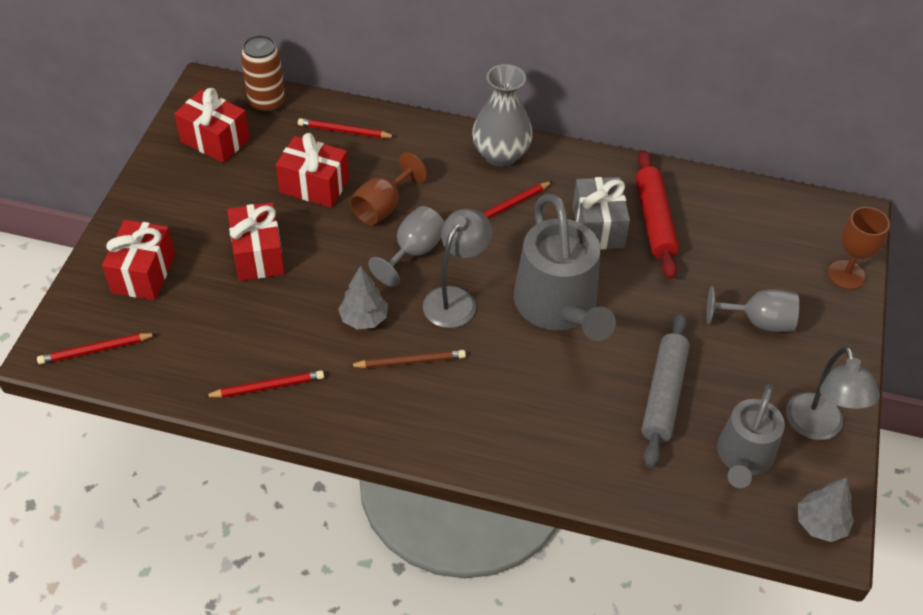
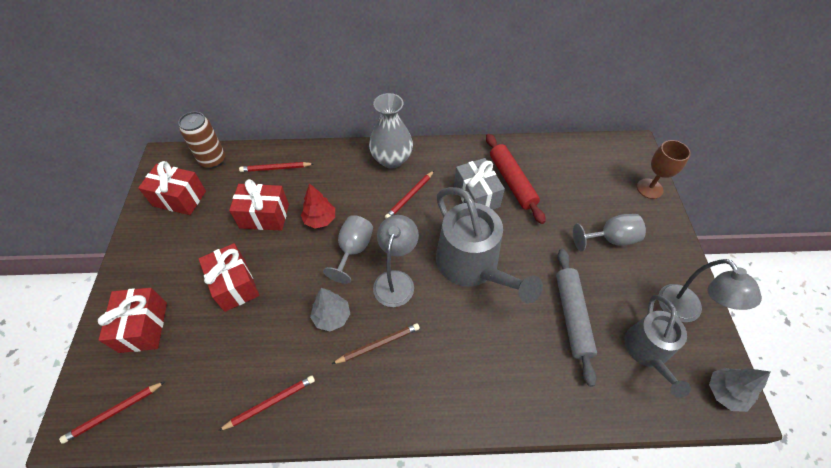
camera: 15 degrees left, 5 degrees up
(383, 207) = (320, 220): brown goblet -> red tree

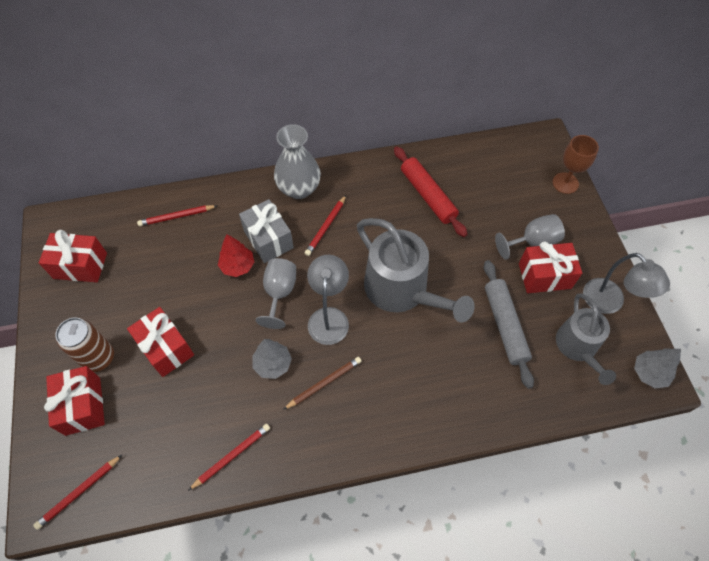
camera: 10 degrees left, 5 degrees up
(213, 160) = (104, 217): brown can -> brown can (99, 358)
(264, 216) = (178, 271): red gift -> red gift (544, 276)
(476, 196) = (394, 217): grey gift -> grey gift (268, 239)

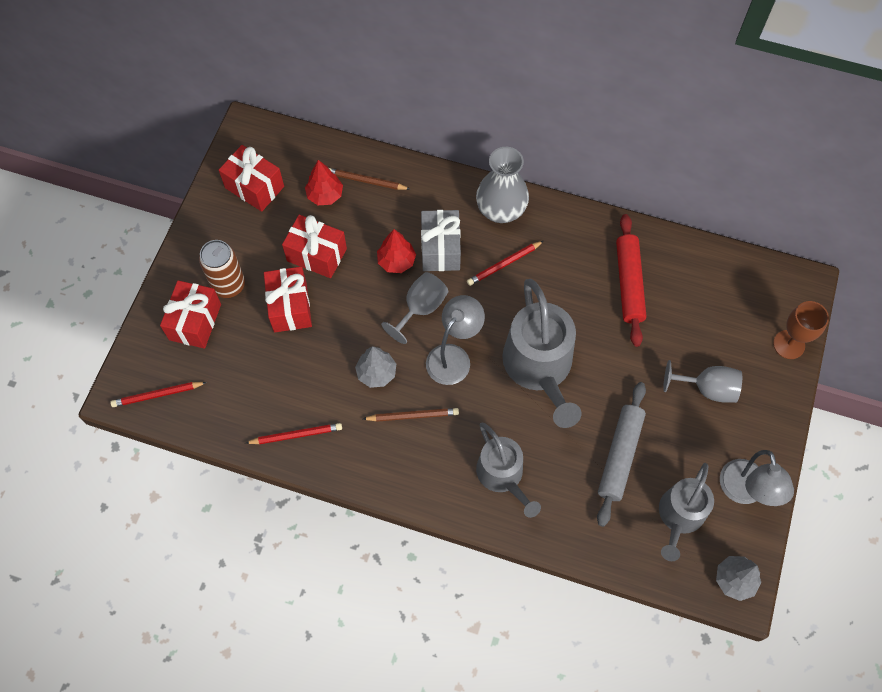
camera: 30 degrees right, 5 degrees up
(147, 243) = (325, 195): none -> red tree
(176, 217) = (366, 181): red pencil -> brown pencil
(427, 391) = (503, 475): none -> grey watering can
(544, 276) = (695, 429): red gift -> red gift (316, 255)

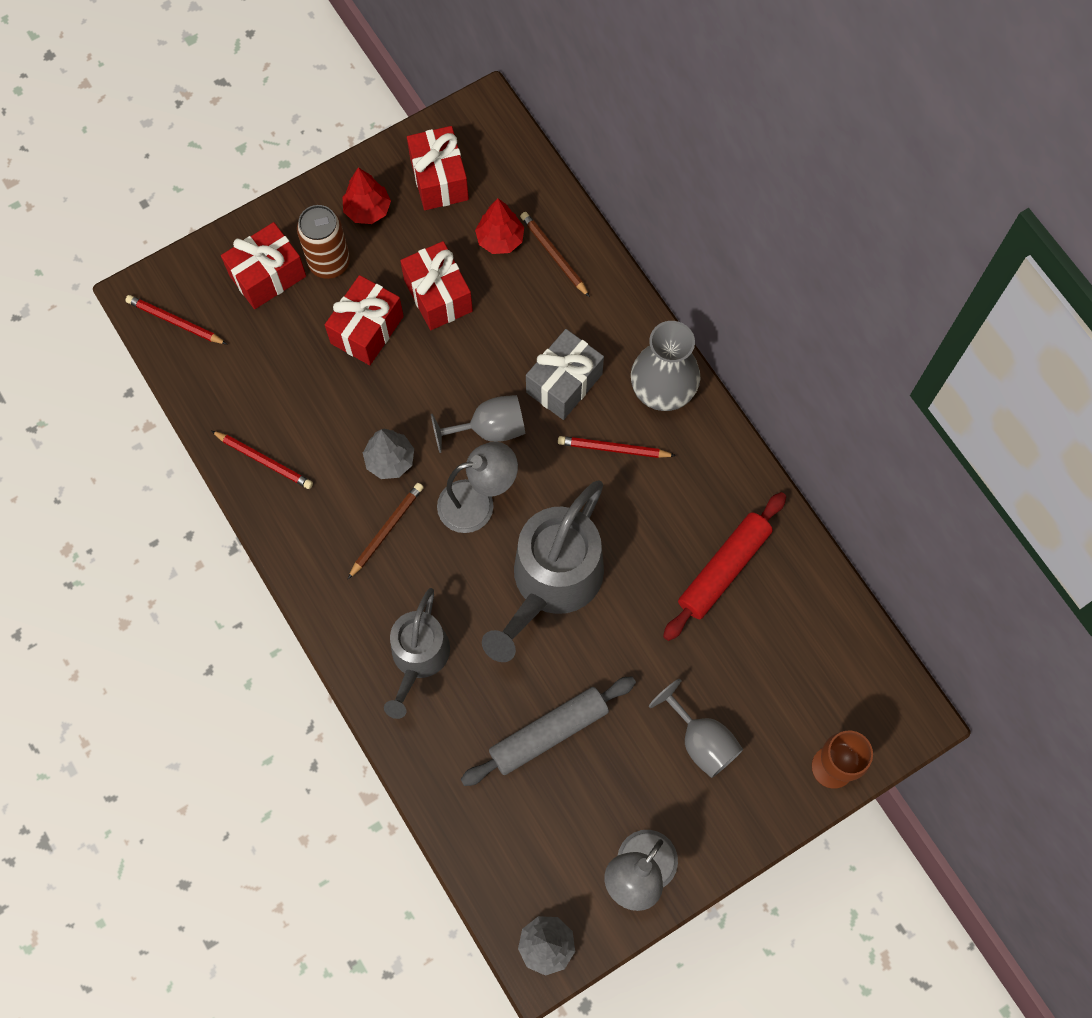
camera: 40 degrees right, 5 degrees up
(396, 261) = (509, 362): red tree -> red tree (367, 210)
(413, 416) = (386, 530): brown pencil -> brown pencil turned 90 degrees counterclockwise
(679, 516) = (551, 840): grey watering can -> none

